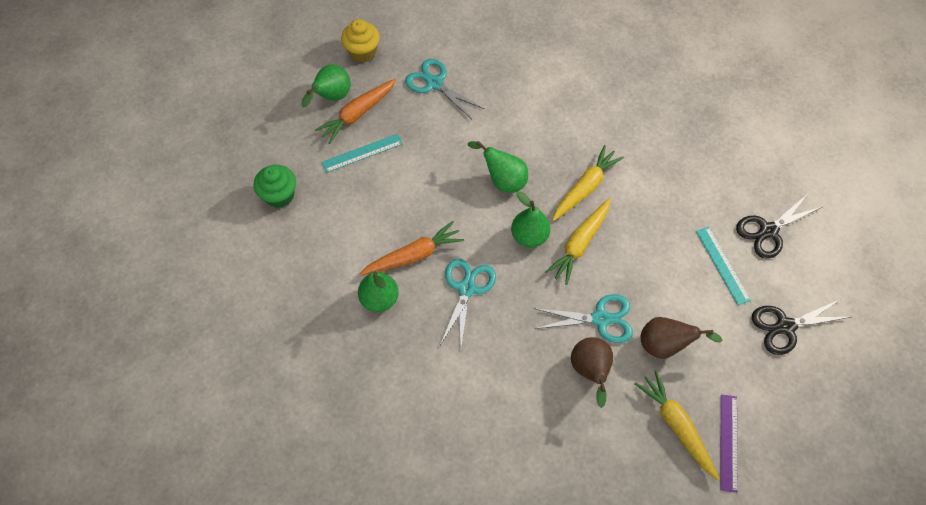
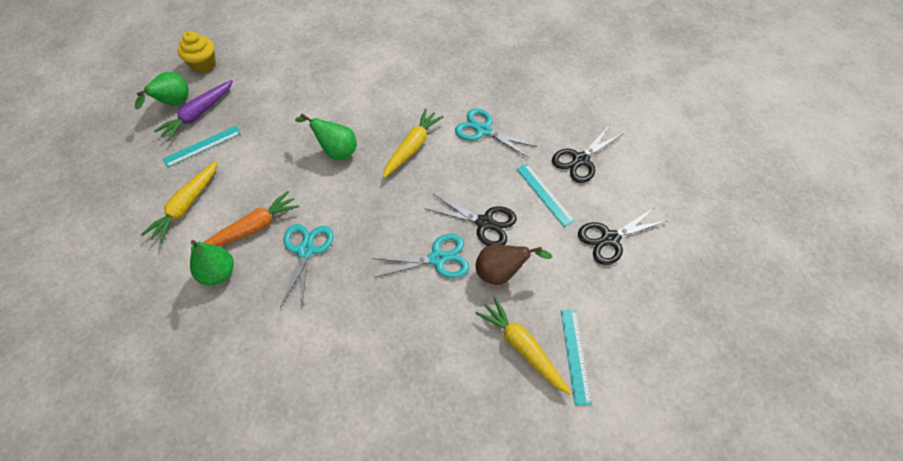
camera: 10 degrees left, 5 degrees down
(279, 195) = (120, 193): green cupcake -> none
(358, 114) = (199, 114): orange carrot -> purple carrot
(434, 83) = (270, 81): turquoise scissors -> turquoise scissors (483, 130)
(529, 236) = (364, 195): green pear -> none
(580, 244) = (412, 195): yellow carrot -> yellow carrot (187, 205)
(590, 371) = (432, 309): brown pear -> none
(654, 287) = (485, 223): none -> black scissors
(728, 442) = (575, 355): purple ruler -> turquoise ruler

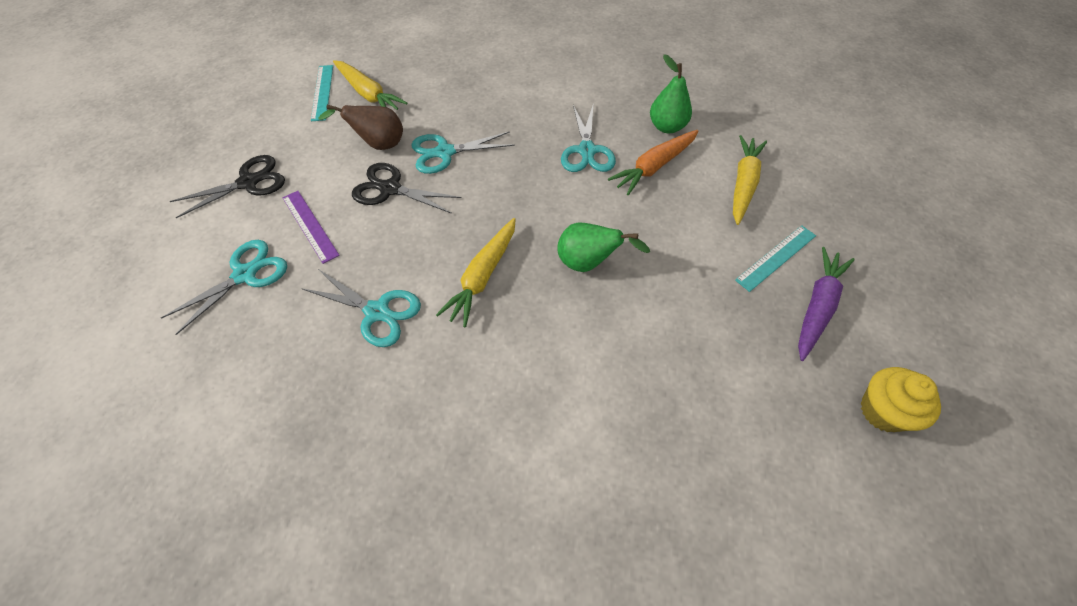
camera: 175 degrees right, 0 degrees up
(174, 104) = (868, 322): green pear -> none
(544, 194) = (310, 225): turquoise ruler -> purple ruler
(580, 160) = (245, 274): black scissors -> turquoise scissors

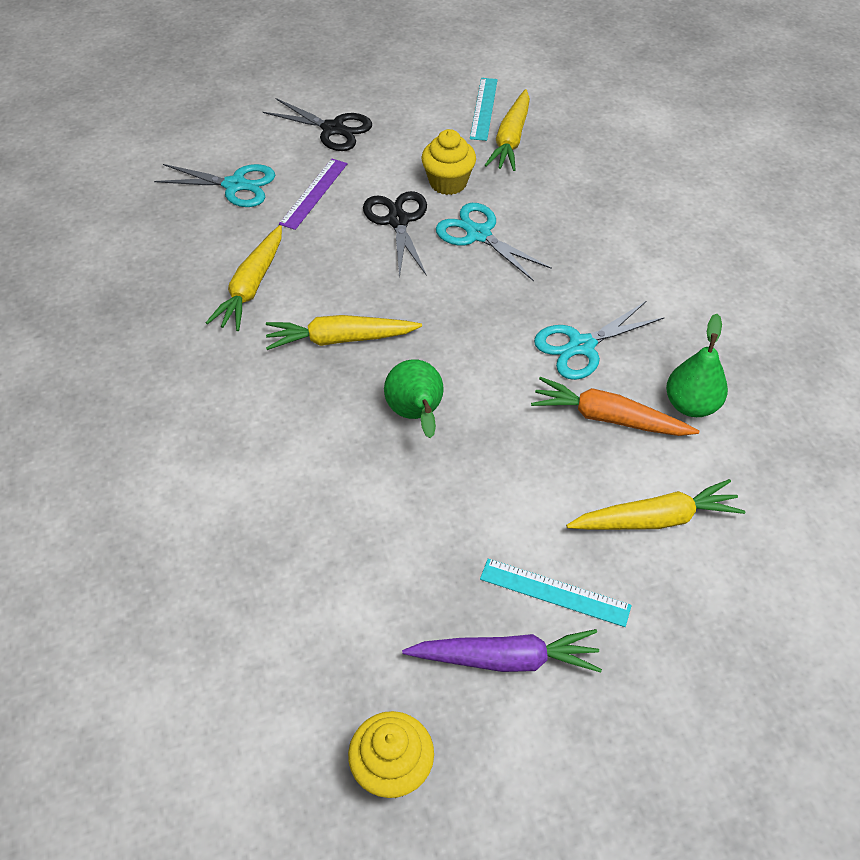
camera: 60 degrees right, 5 degrees down
(322, 92) = (484, 108): turquoise ruler -> turquoise ruler turned 45 degrees counterclockwise
(377, 312) = (252, 286): turquoise scissors -> yellow carrot
(378, 144) = (448, 183): brown pear -> yellow cupcake

